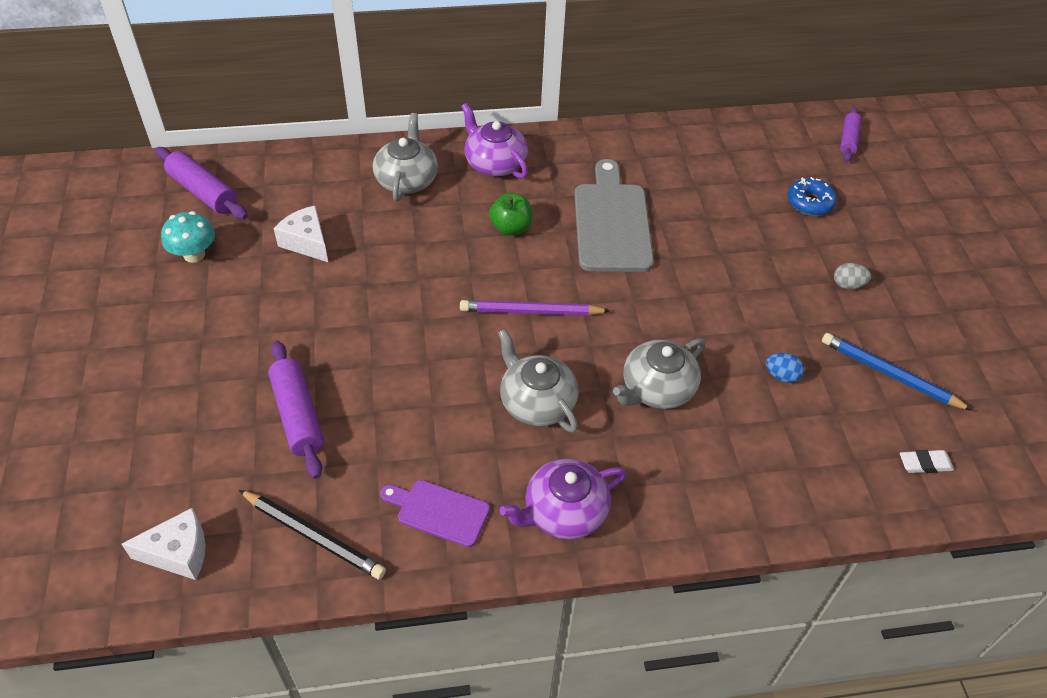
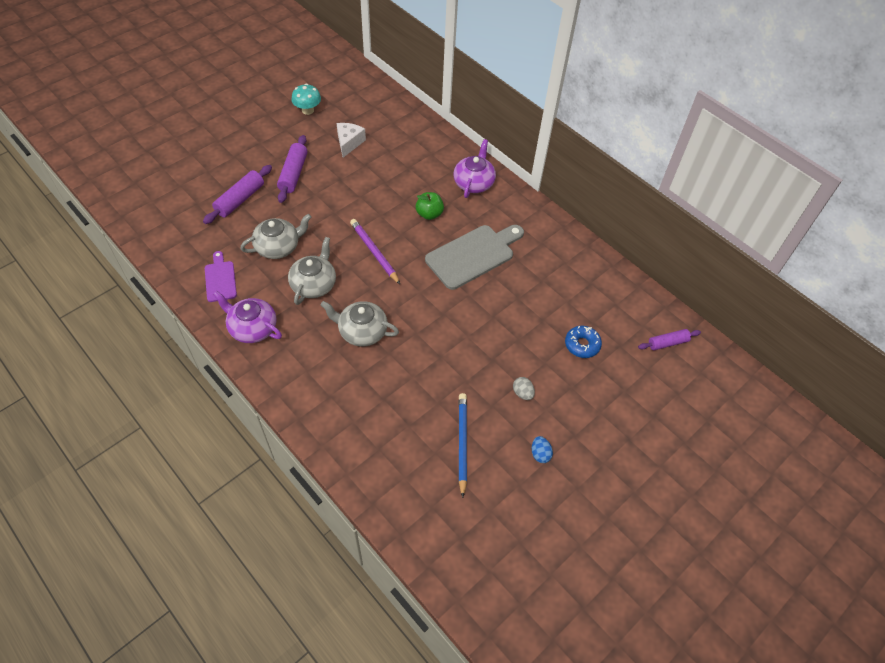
camera: 55 degrees right, 5 degrees up
(178, 553) = (142, 203): white cheese -> none
(203, 192) = (350, 89): purple rolling pin -> purple rolling pin (293, 174)
(313, 537) = (178, 242): black pencil -> none
(407, 180) = (427, 155): grey teapot -> grey teapot (278, 247)
(781, 376) = (417, 386): blue egg -> blue egg (540, 454)
(924, 464) = (402, 486): white eraser -> none

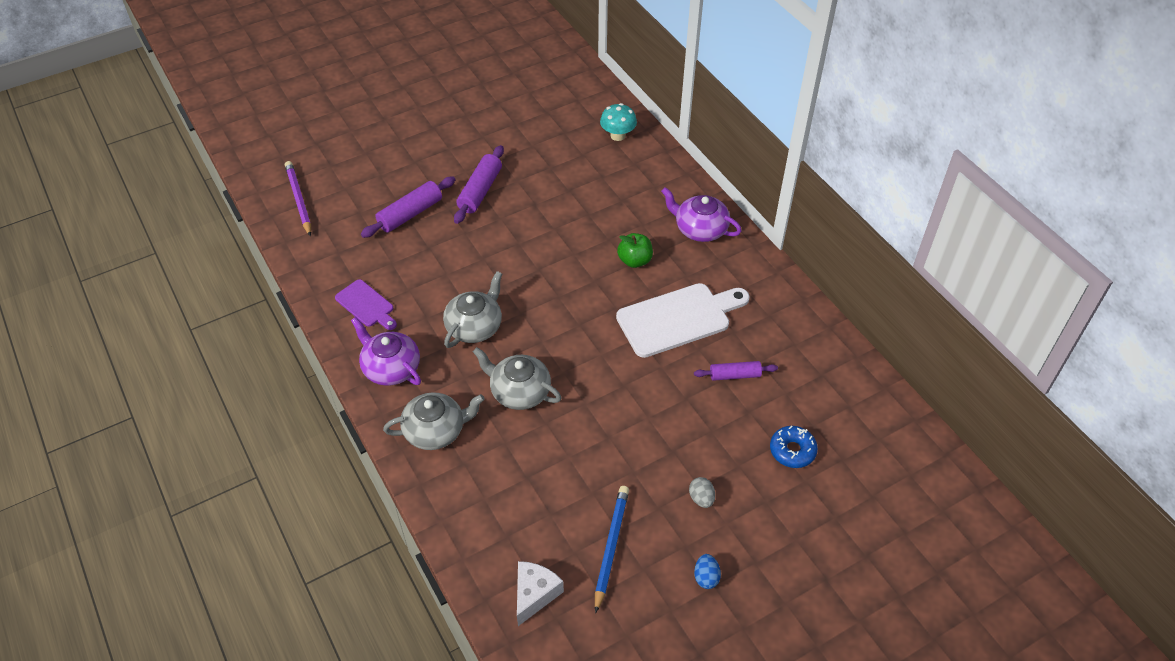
camera: 15 degrees right, 5 degrees down
(220, 279) = (366, 305): purple cutting board -> purple cutting board turned 135 degrees clockwise
(278, 247) = (442, 276): grey teapot -> grey teapot (435, 431)
(308, 110) = (514, 116): turquoise mushroom -> turquoise mushroom (618, 135)
(349, 143) = (555, 161): white cheese -> white cheese (534, 594)
(374, 252) = (556, 298): purple pencil -> purple pencil (299, 199)
(473, 255) = (678, 318): grey cutting board -> white cutting board
(474, 183) = (700, 229): purple teapot -> purple teapot turned 90 degrees counterclockwise
(667, 343) = (907, 466): purple rolling pin -> purple rolling pin (734, 375)

